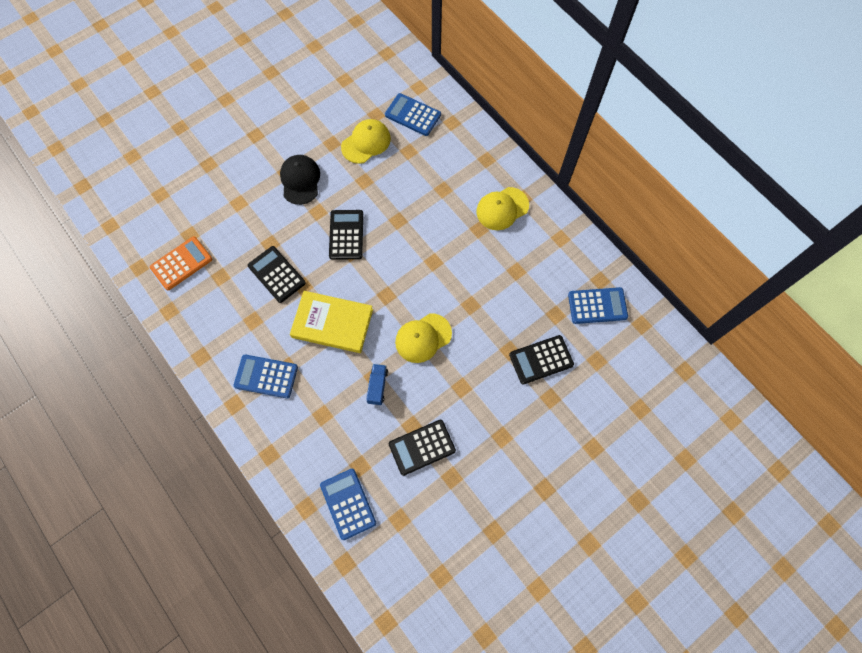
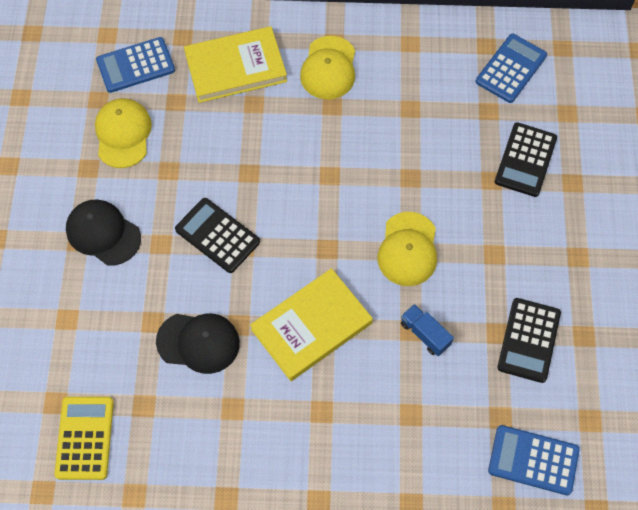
camera: 50 degrees left, 5 degrees down
(181, 263) = (84, 438): orange calculator -> yellow calculator
(266, 376) = (314, 442): blue calculator -> none
(276, 274) = (198, 342): black calculator -> black cap
(457, 162) = (235, 67): none -> yellow book

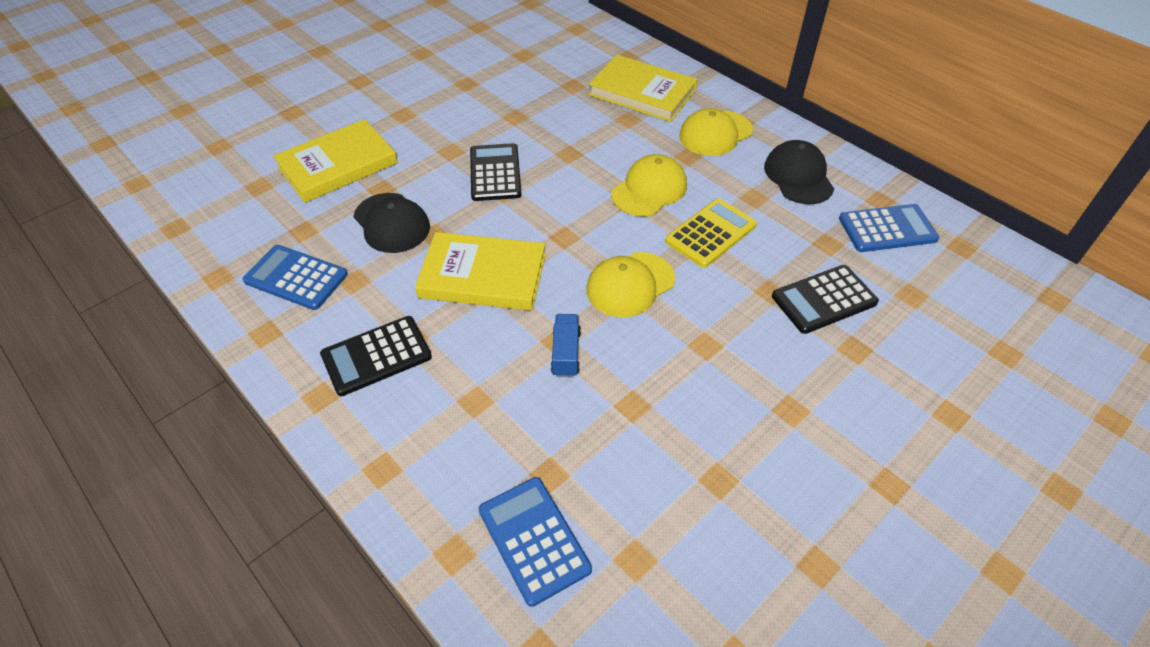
camera: 45 degrees right, 15 degrees down
(84, 438) = (243, 219): yellow calculator -> yellow calculator (710, 233)
(91, 331) = (338, 165): none -> yellow book
(103, 233) = (424, 121): black cap -> black cap (798, 176)
(123, 134) = (513, 80): yellow cap -> yellow cap (649, 190)
(136, 65) = (573, 53): blue calculator -> blue calculator (296, 278)
(529, 340) = (656, 436): black calculator -> black calculator (376, 356)

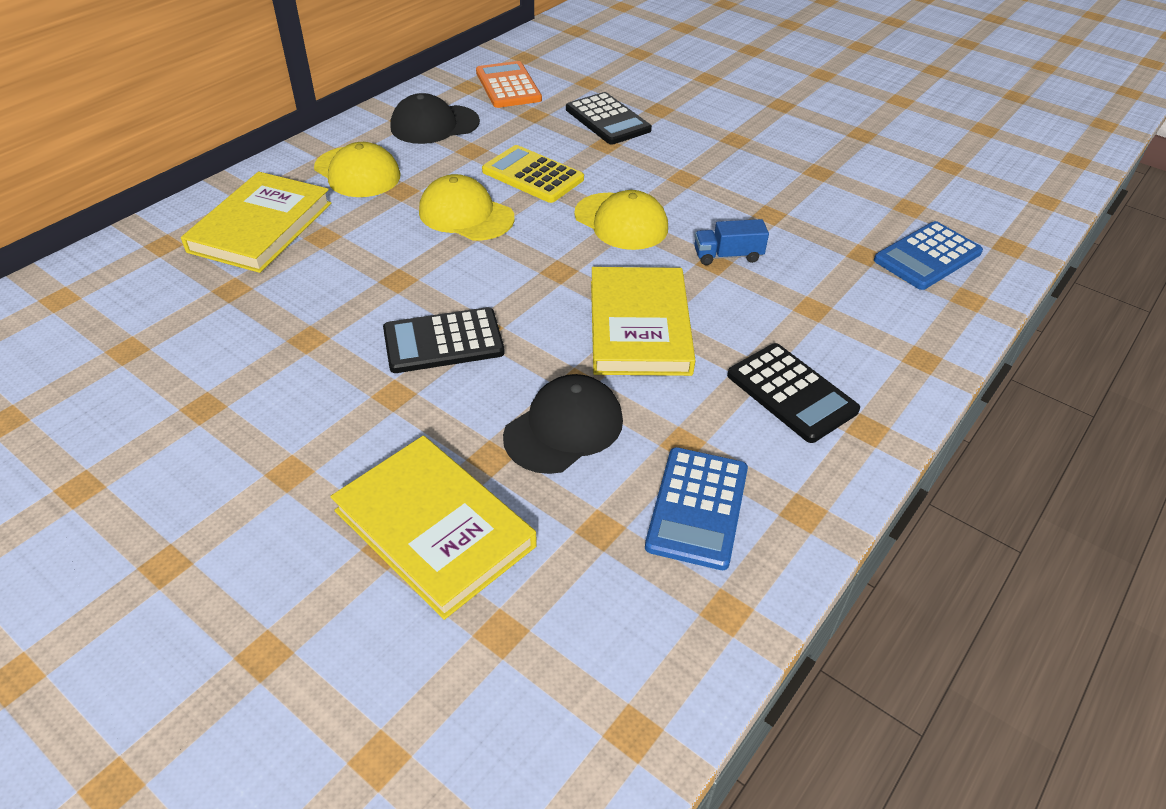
camera: 100 degrees left, 5 degrees down
(887, 229) = (508, 86): blue calculator -> orange calculator

